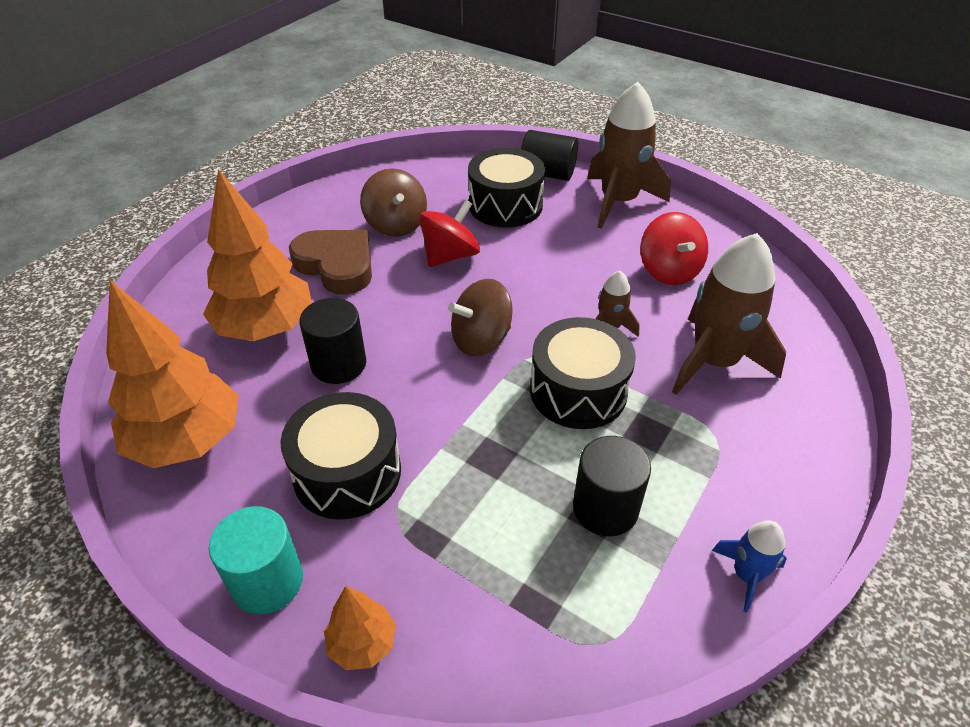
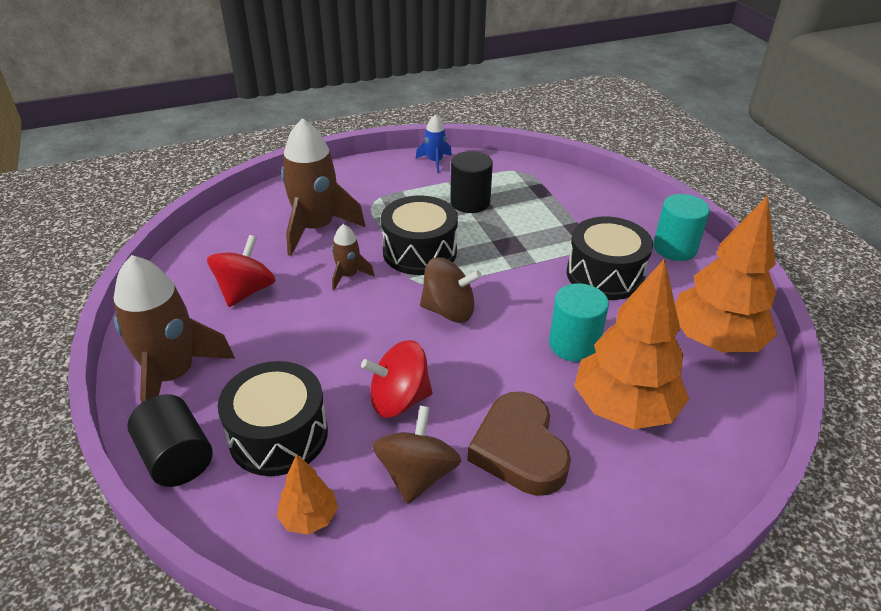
camera: 145 degrees left, 5 degrees down
(338, 364) = (574, 344): black cylinder -> turquoise cylinder
(362, 643) = (632, 210): orange tree -> orange tree (309, 518)

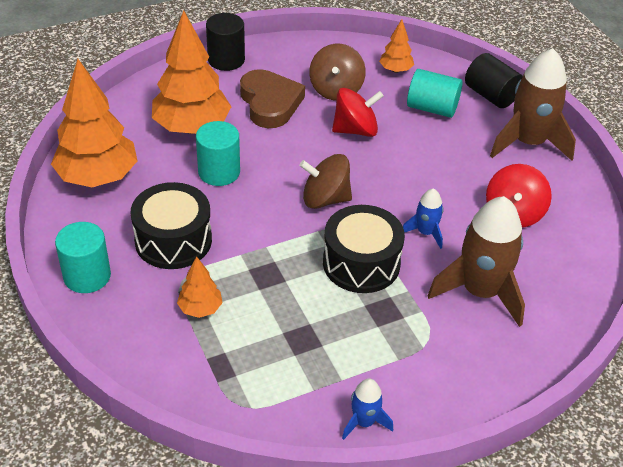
camera: 175 degrees right, 5 degrees up
(278, 435) = (432, 108): black drum -> turquoise cylinder
(348, 275) = (425, 232): brown rocket -> blue rocket
(470, 202) = (311, 340): black cylinder -> black cylinder (226, 60)
(564, 223) = (200, 309): none -> orange tree

